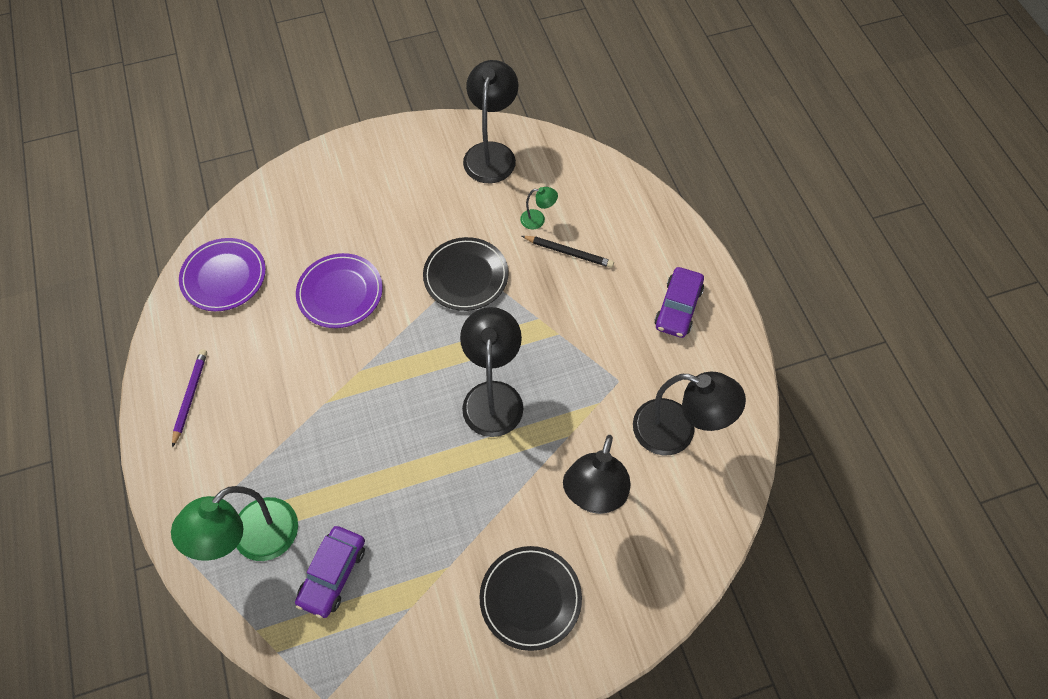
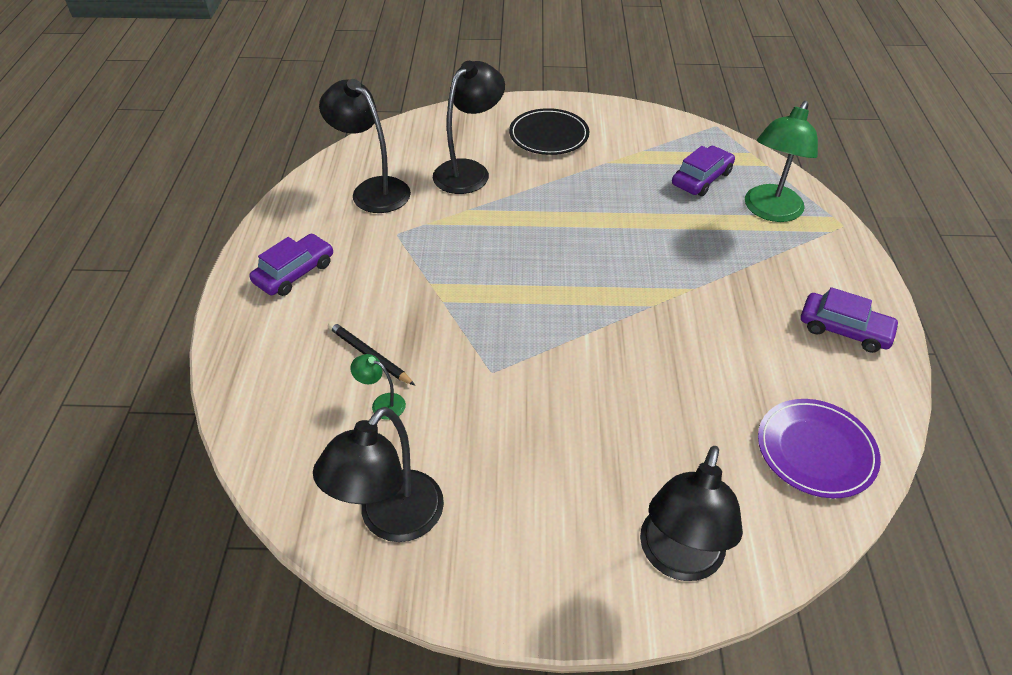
camera: 160 degrees left, 15 degrees down
(190, 396) = (844, 329): purple pencil -> purple car
(254, 540) = (769, 211): green lamp -> green lamp turned 150 degrees clockwise
(340, 293) = (661, 388): purple plate -> none
(466, 276) = (502, 364): black plate -> none
(493, 396) = (522, 252): black lamp -> black lamp (678, 559)

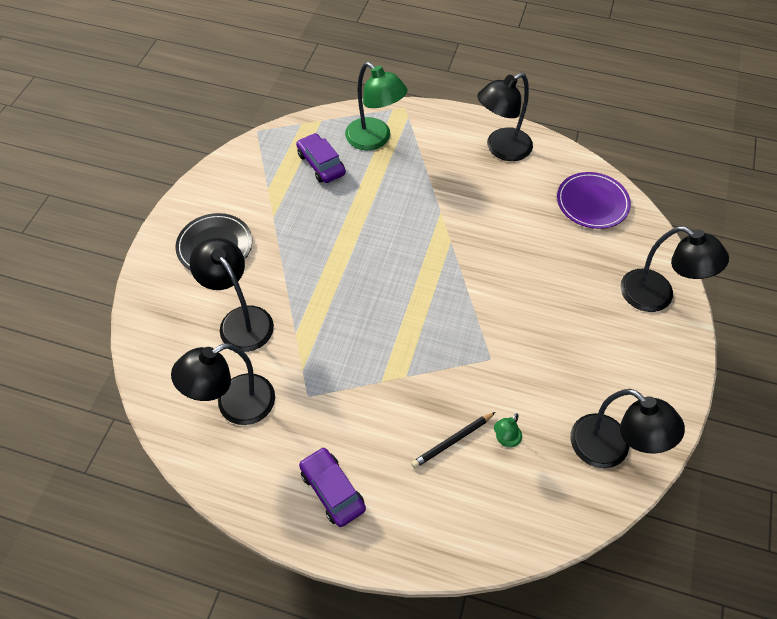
camera: 75 degrees left, 10 degrees up
(844, 329) = (501, 149): purple car -> black lamp

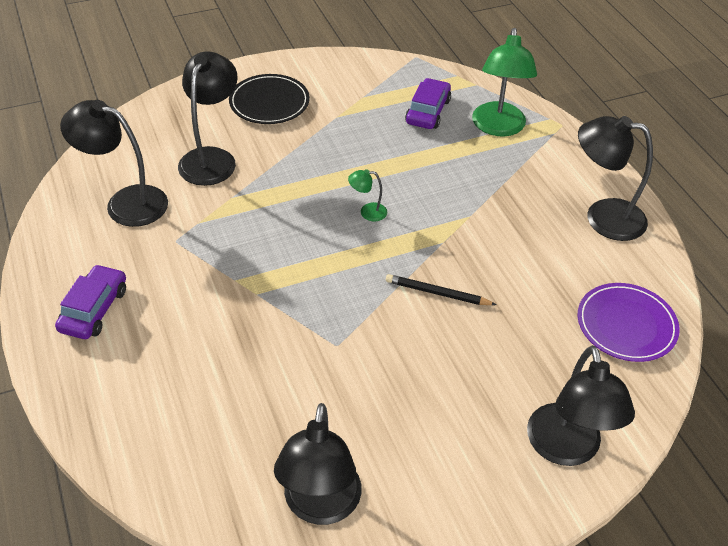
camera: 50 degrees right, 10 degrees down
(452, 441) = (216, 366): black pencil -> black pencil (437, 293)
(505, 439) = (253, 407): green lamp -> green lamp (367, 212)

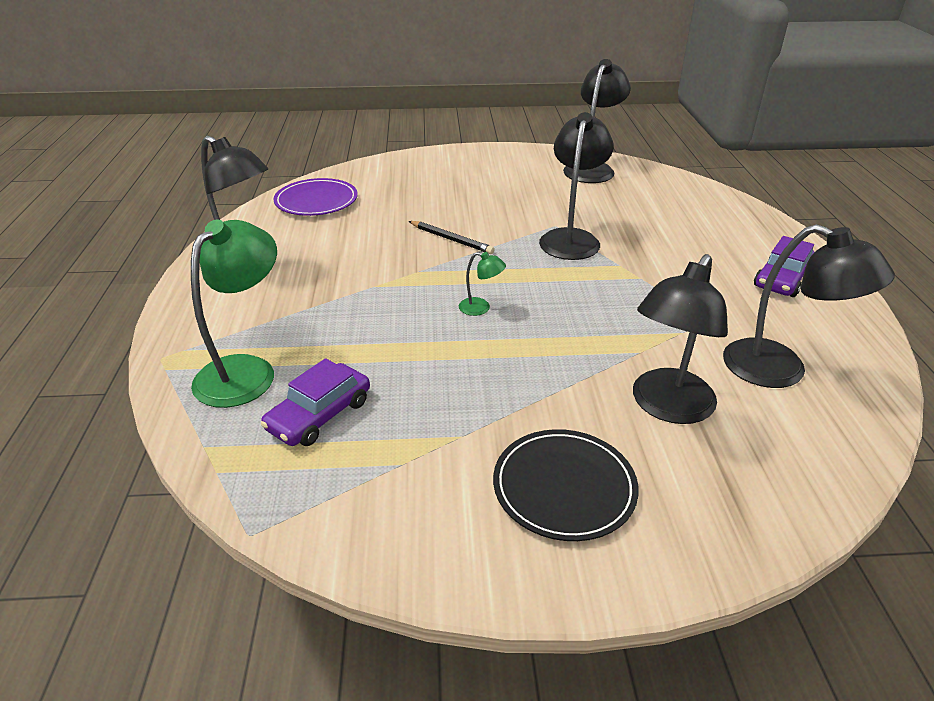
camera: 160 degrees left, 10 degrees down
(566, 449) = (422, 164): black lamp -> black lamp (571, 238)

